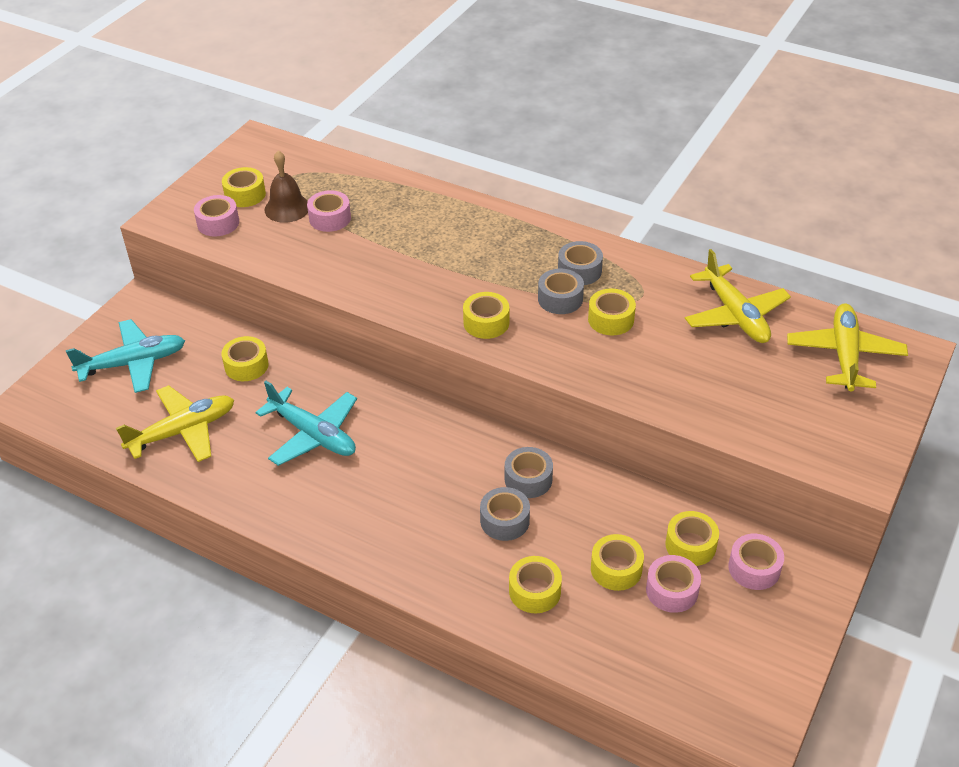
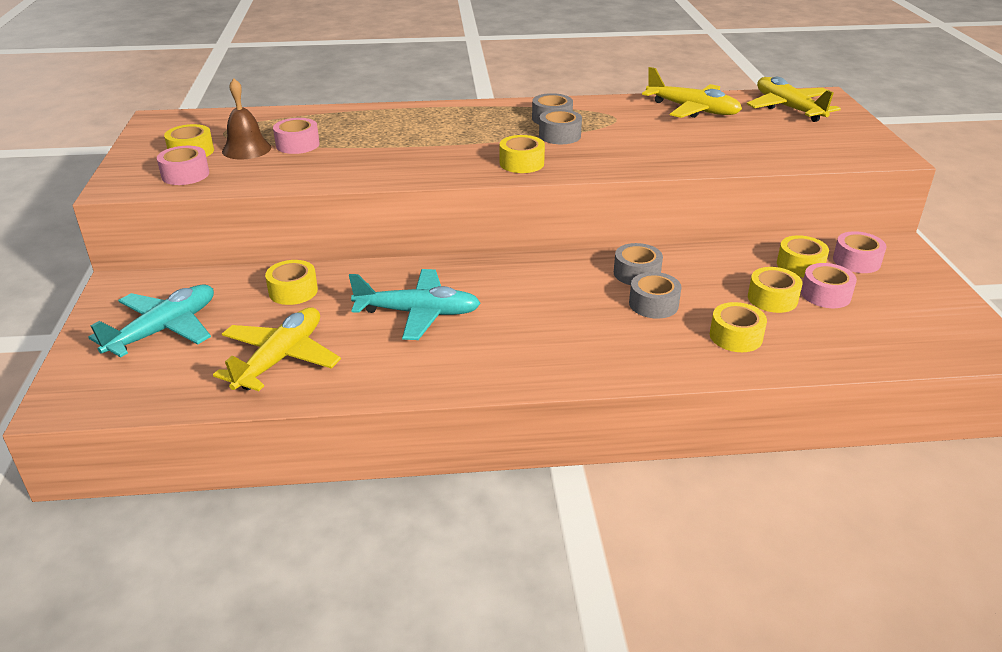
camera: 35 degrees left, 10 degrees down
(611, 319) = (613, 135): yellow tape -> none

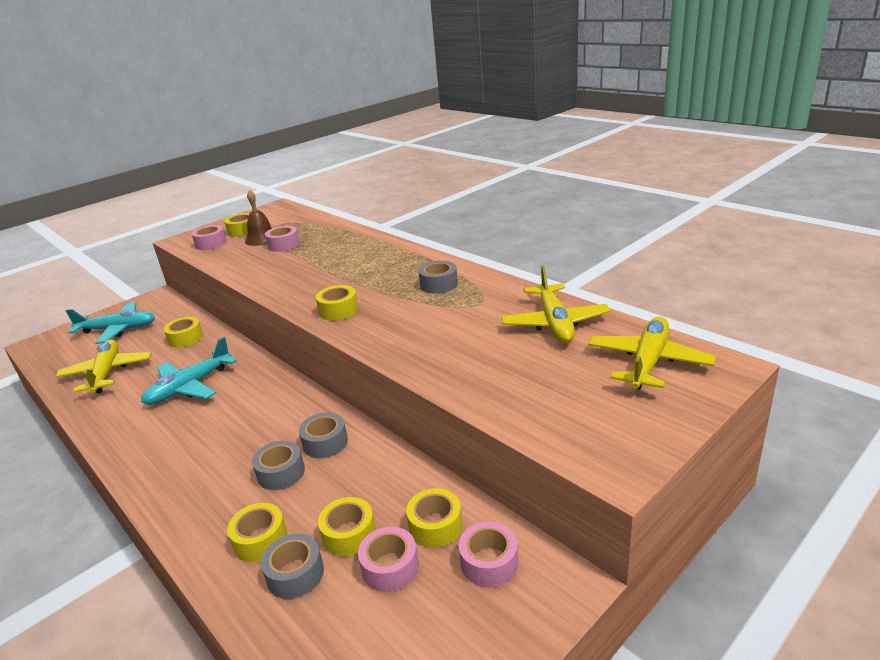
camera: 55 degrees right, 5 degrees down
(281, 358) = (107, 373): yellow plane -> yellow plane turned 90 degrees counterclockwise
(418, 313) = (189, 387): turquoise plane -> turquoise plane turned 75 degrees clockwise
(559, 135) = (409, 300): grey tape -> grey tape (295, 574)

